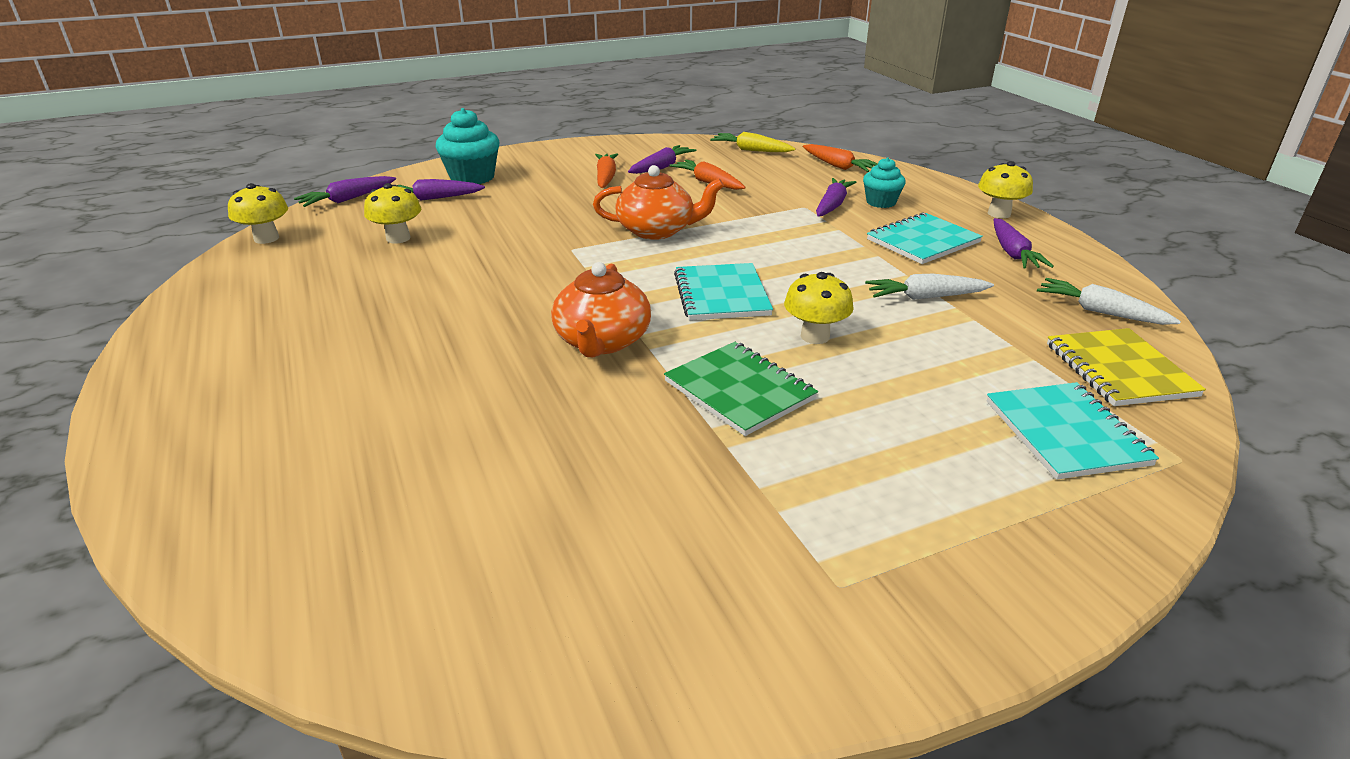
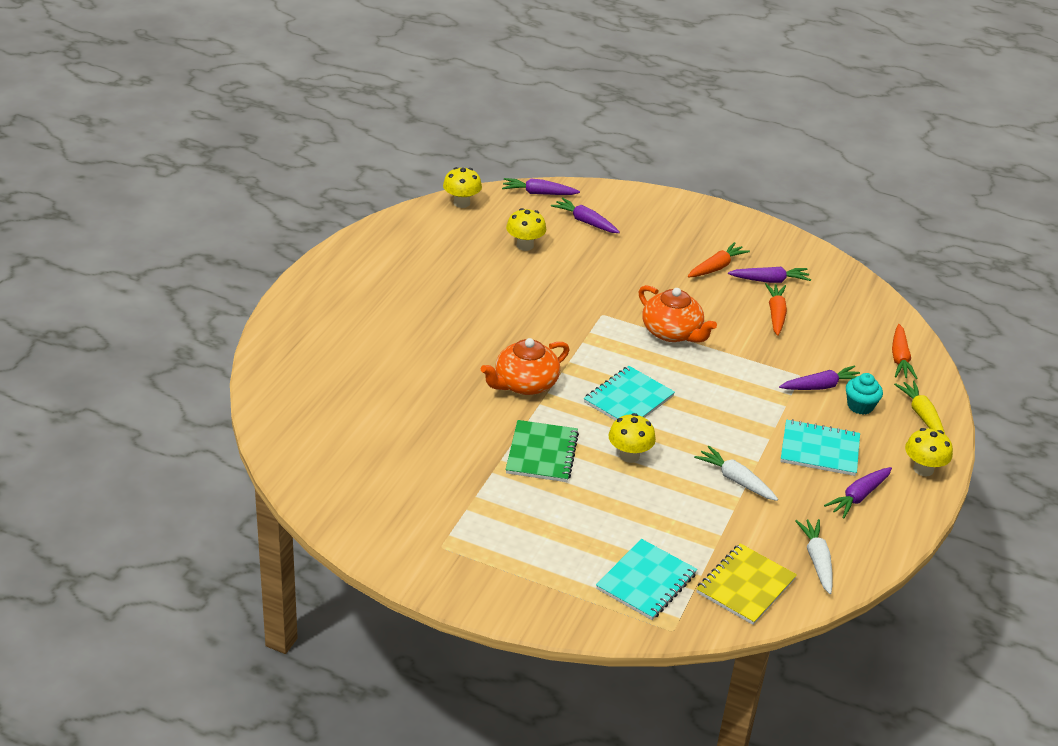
camera: 45 degrees right, 5 degrees up
(472, 177) = (634, 216): turquoise cupcake -> none
(751, 150) = (866, 303): yellow carrot -> yellow carrot (922, 415)

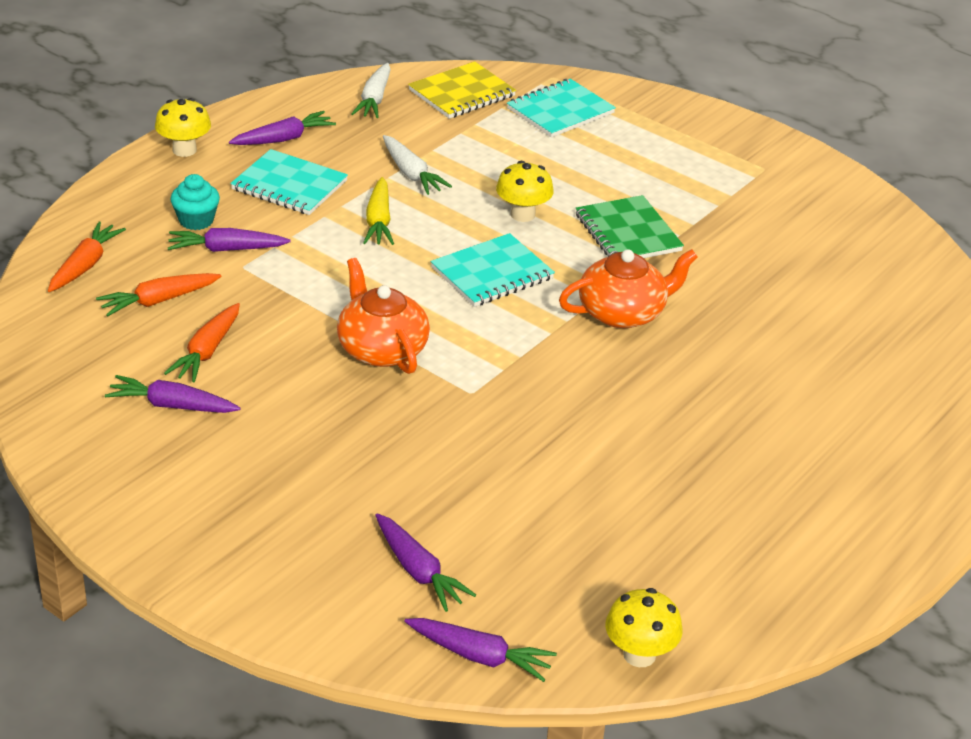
camera: 165 degrees left, 0 degrees up
(525, 245) = (548, 536): yellow mushroom -> none
(542, 453) = (628, 233): green notebook -> green notebook turned 45 degrees counterclockwise
(716, 267) = (241, 442): orange carrot -> orange carrot (158, 301)
(922, 415) = (128, 199): yellow carrot -> yellow carrot (379, 221)

